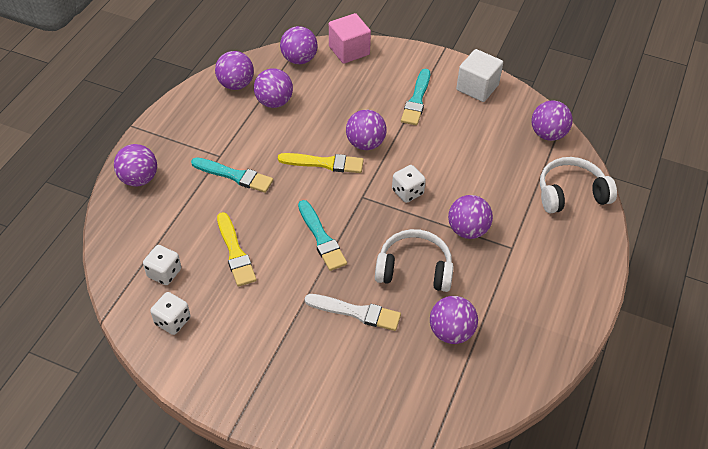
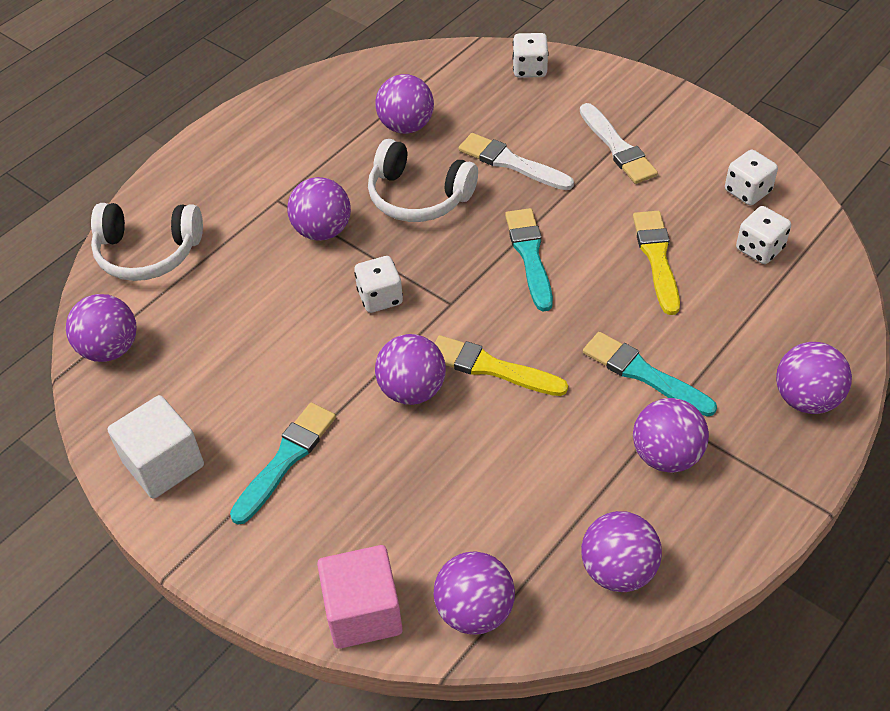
camera: 160 degrees left, 0 degrees up
(274, 102) = (549, 510): purple ball -> purple ball (666, 455)
(277, 344) = (617, 147): none -> white brush
(371, 419) = (529, 69): none -> white dice

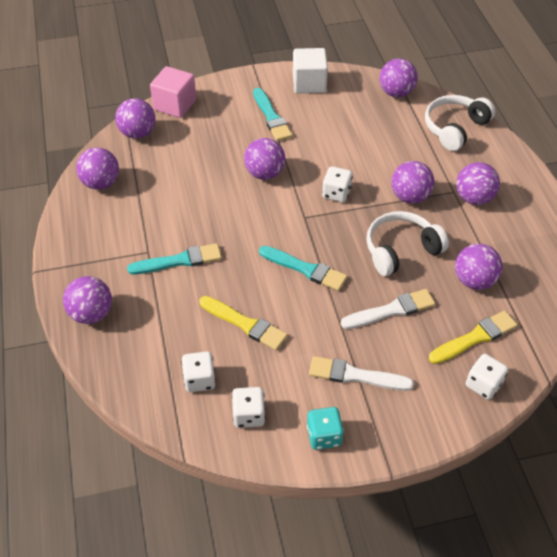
camera: 125 degrees right, 0 degrees up
(491, 368) = (247, 207): yellow brush -> yellow brush (475, 337)
(666, 455) = (129, 236): purple ball -> purple ball (473, 198)
(703, 133) = (324, 436): none -> turquoise dice

